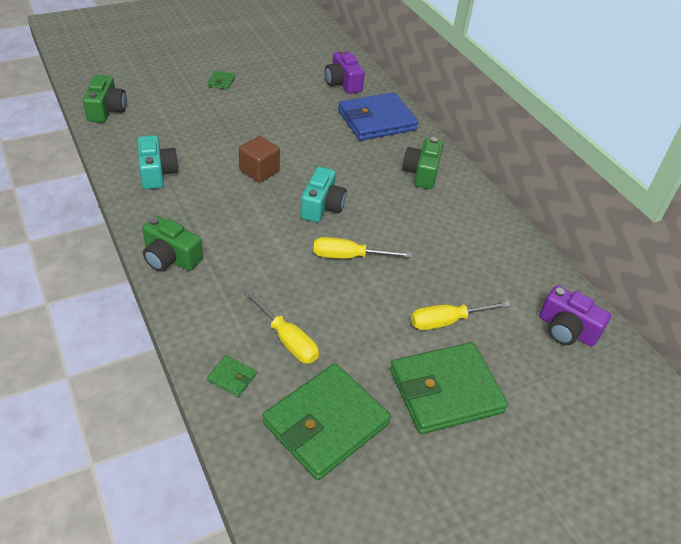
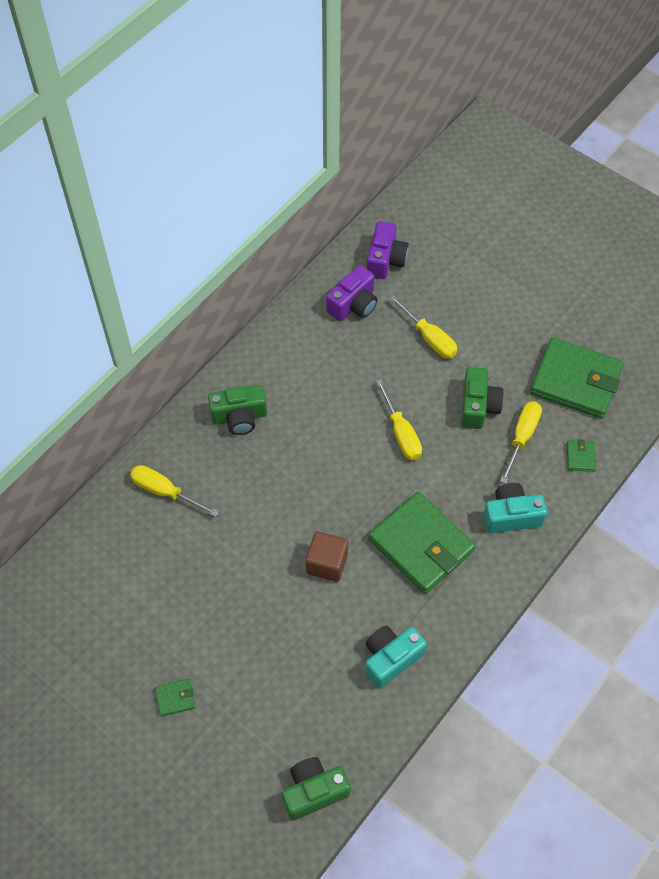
camera: 110 degrees left, 15 degrees up
(170, 258) = (495, 571): green camera -> green camera (478, 406)
(322, 206) = (347, 482): turquoise camera -> turquoise camera (511, 516)
(343, 83) = (100, 559): purple camera -> purple camera (353, 304)
(376, 120) = (165, 492): blue wallet -> yellow screwdriver
(445, 391) = (498, 319): green wallet -> green wallet (421, 545)

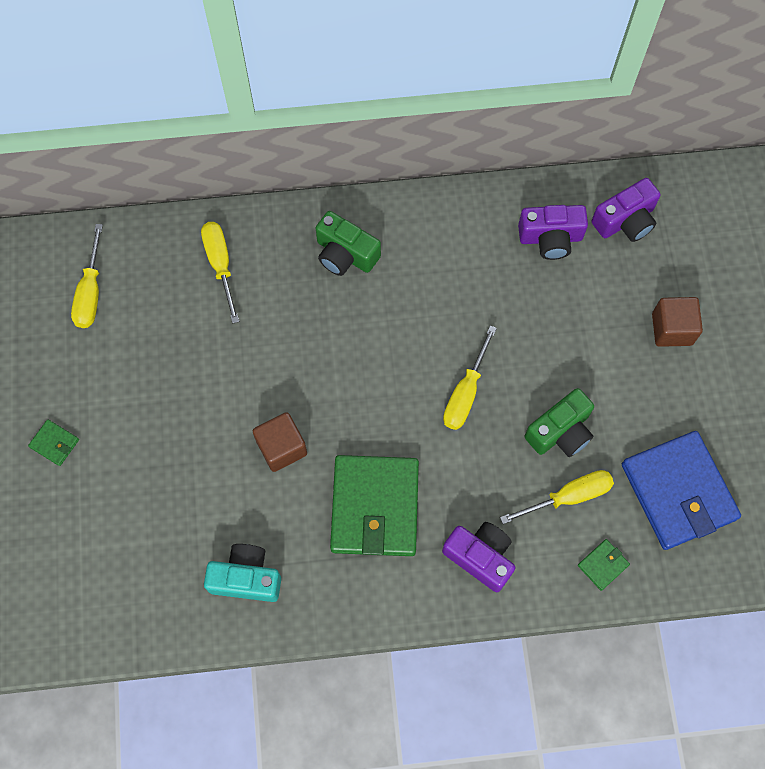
camera: 45 degrees right, 10 degrees up
(314, 791) = (75, 623): green camera -> none
(429, 338) = (585, 329): yellow screwdriver -> yellow screwdriver (91, 292)
(476, 297) = (672, 329): none -> brown cube
(511, 516) = (480, 557): turquoise camera -> purple camera
(575, 381) = (678, 492): green wallet -> blue wallet

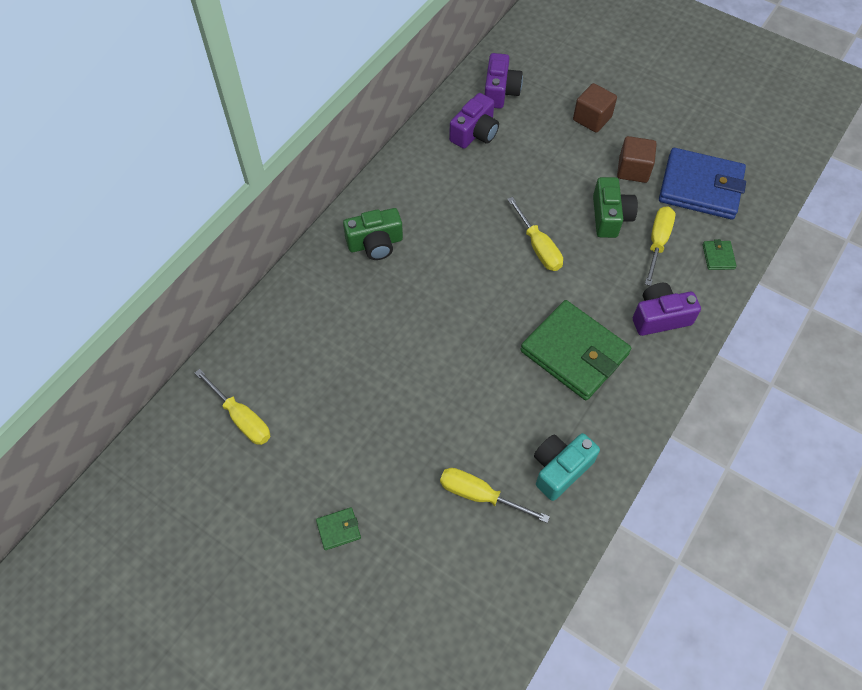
camera: 50 degrees left, 10 degrees down
(220, 265) = (307, 320): yellow screwdriver -> yellow screwdriver (480, 495)
(282, 447) = (481, 378): brown cube -> brown cube (633, 170)

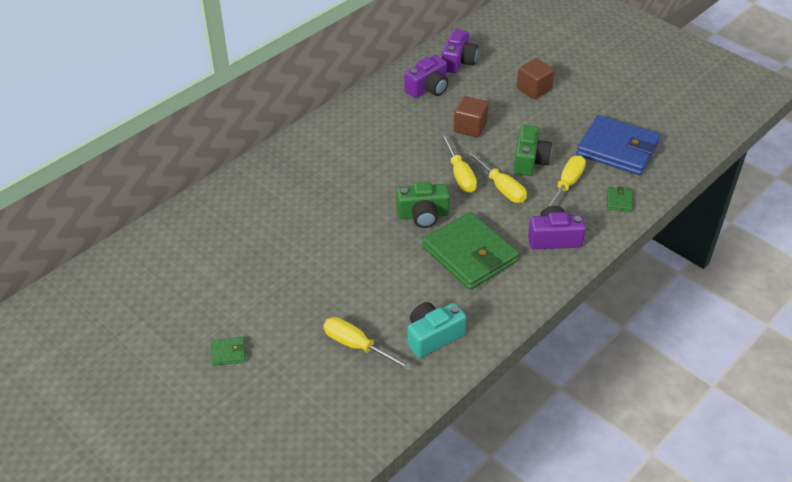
camera: 10 degrees right, 15 degrees down
(242, 418) = (171, 263): yellow screwdriver -> yellow screwdriver (501, 187)
(375, 243) = (319, 156): green camera -> green camera (423, 215)
(633, 170) = (560, 130): brown cube -> brown cube (470, 127)

